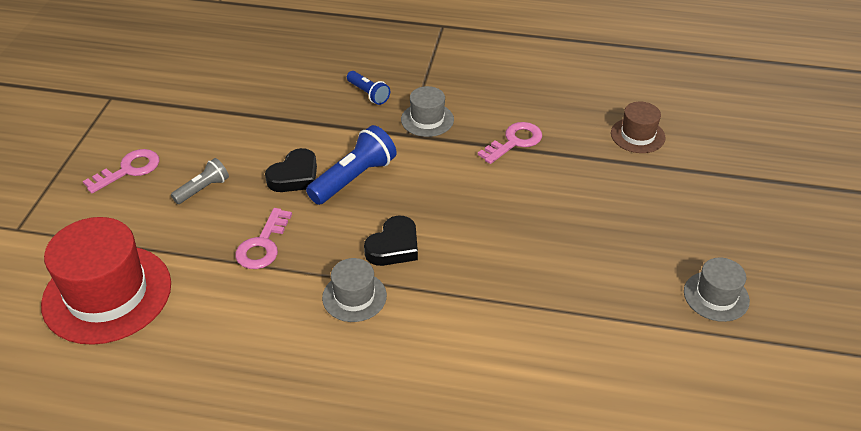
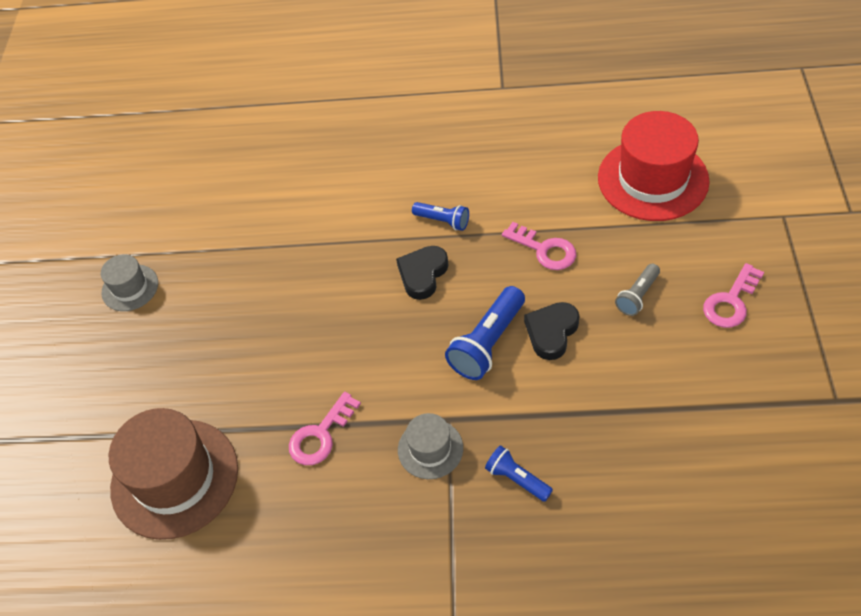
camera: 175 degrees right, 10 degrees up
(263, 245) = (544, 250): pink key -> pink key turned 120 degrees clockwise
(354, 297) = (443, 221): grey hat -> blue flashlight
(637, 135) = (175, 478): brown hat -> brown hat, size x1.96

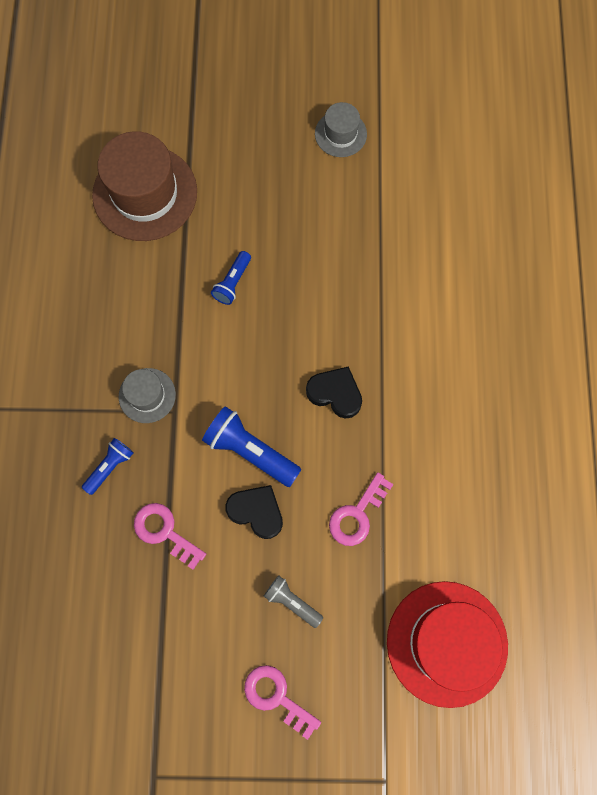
camera: 85 degrees right, 20 degrees up
(320, 435) = (170, 305): pink key -> pink key (164, 532)
(443, 221) = (401, 415): blue flashlight -> blue flashlight (232, 282)

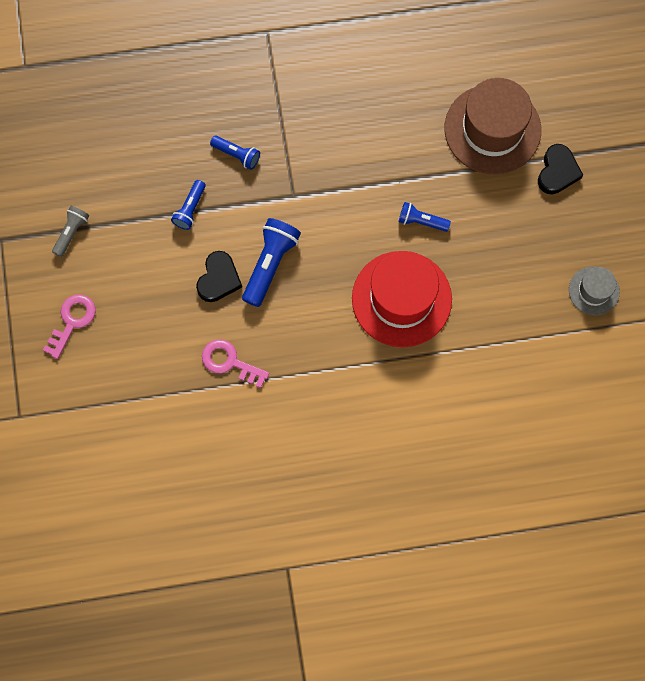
camera: 80 degrees right, 0 degrees up
(147, 395) = (303, 171): grey hat -> none
(164, 532) = (190, 209): pink key -> blue flashlight
(292, 601) = (149, 320): grey flashlight -> grey flashlight (71, 232)
(335, 393) = (334, 327): black heart -> black heart (557, 172)
(447, 643) = (133, 452): red hat -> red hat (401, 299)

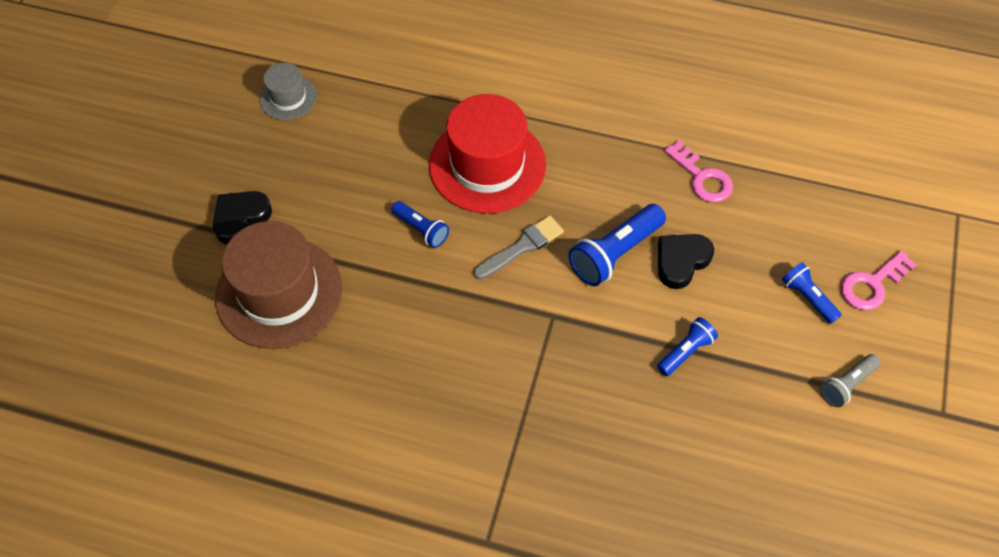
camera: 155 degrees left, 15 degrees down
(237, 155) = (600, 392): blue flashlight -> blue flashlight (807, 297)
(341, 239) = (521, 247): none -> grey brush

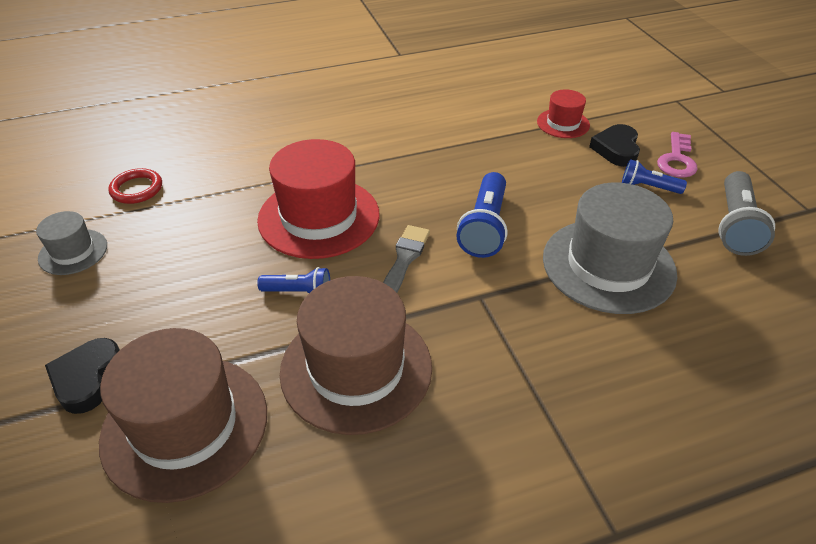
camera: 35 degrees left, 15 degrees down
(367, 55) = (137, 189): none -> red ring
(415, 319) = (356, 368): none -> brown hat
(681, 261) = (539, 208): black heart -> black heart (616, 149)
(686, 351) = (608, 265): blue flashlight -> grey hat
(702, 177) = (497, 151): pink key -> none
(799, 178) = (563, 123): none -> red hat
(846, 384) = (735, 226): grey flashlight -> grey flashlight, size x1.69

